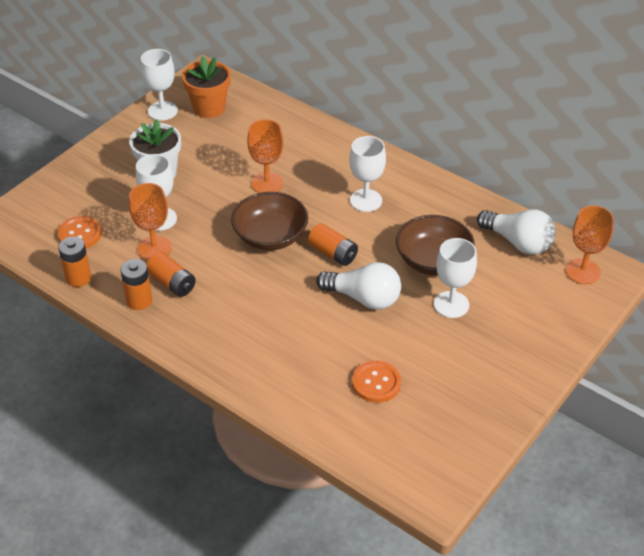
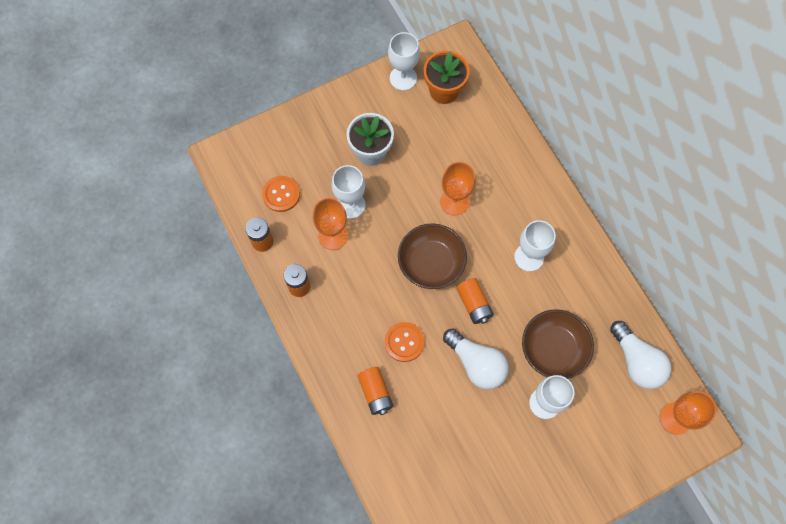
camera: 25 degrees right, 25 degrees up
(172, 283) = (332, 279): orange battery -> orange battery (375, 393)
(376, 383) = (445, 454): orange button -> orange button (404, 342)

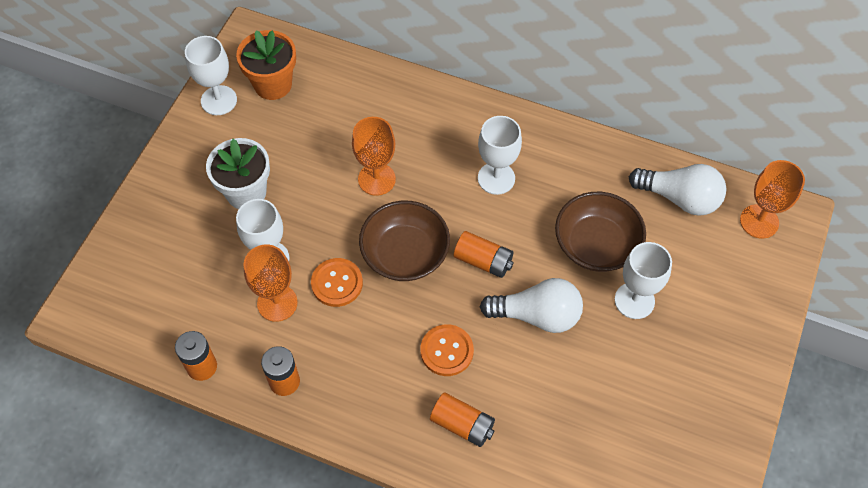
camera: 40 degrees left, 10 degrees down
(281, 194) = (181, 303): orange button -> orange button (337, 283)

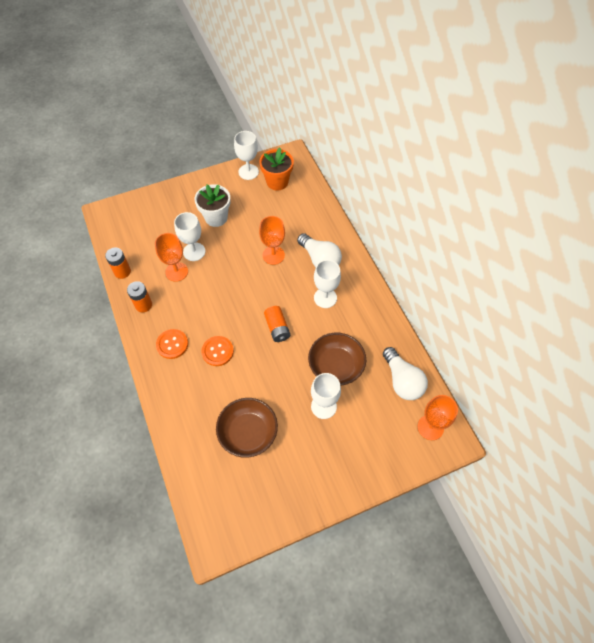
camera: 45 degrees right, 0 degrees up
(337, 283) = (208, 284): orange button -> orange button (172, 344)
(405, 254) = (248, 296): brown bowl -> brown bowl (248, 433)
(462, 424) = (188, 387): orange battery -> none
(537, 315) = (272, 372): white light bulb -> white light bulb (320, 259)

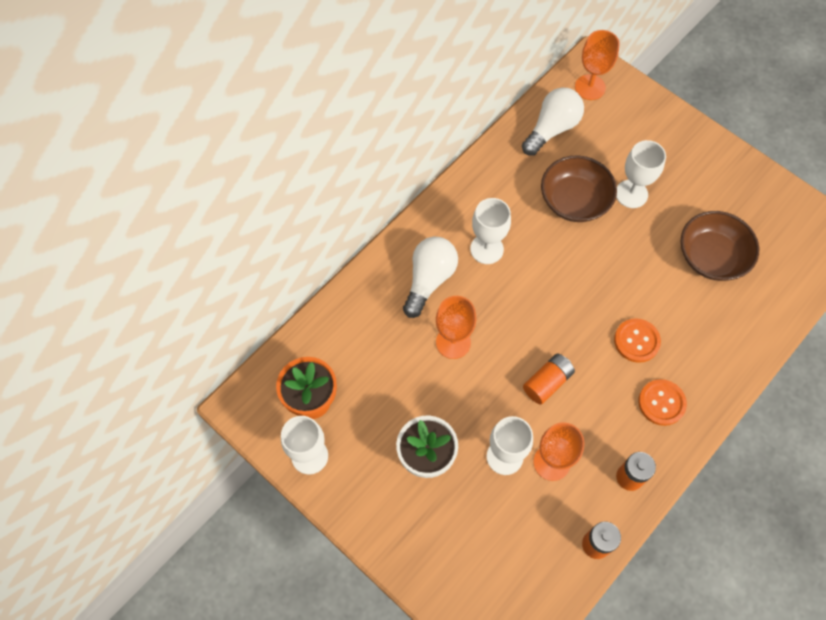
camera: 115 degrees left, 5 degrees up
(277, 328) = (562, 286): orange battery -> orange battery (547, 382)

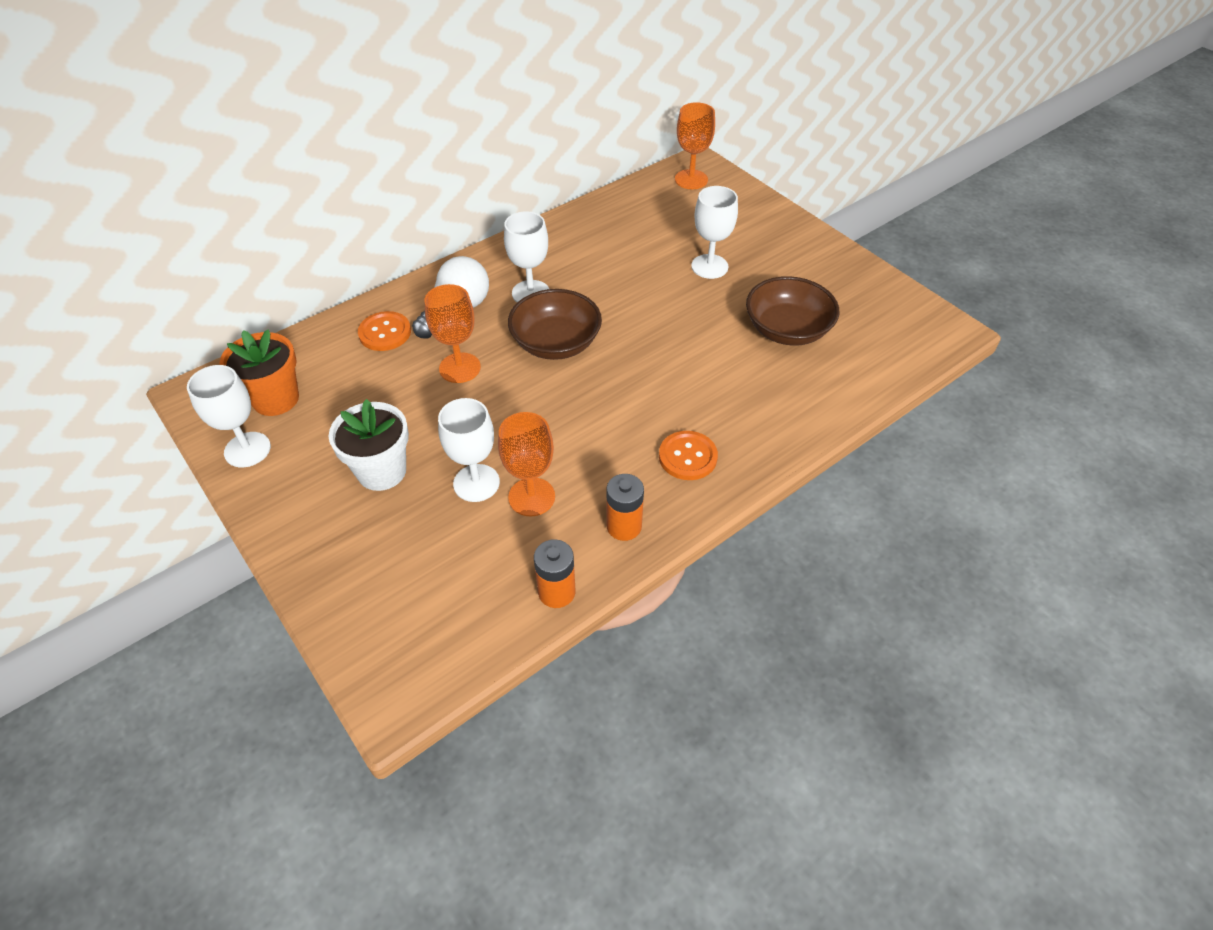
camera: 10 degrees right, 15 degrees down
(547, 382) = (555, 419): orange battery -> none
(552, 129) = (639, 206): white light bulb -> none
(574, 200) = (643, 265): brown bowl -> brown bowl (556, 343)
(636, 341) = (675, 394): orange button -> orange button (385, 333)

